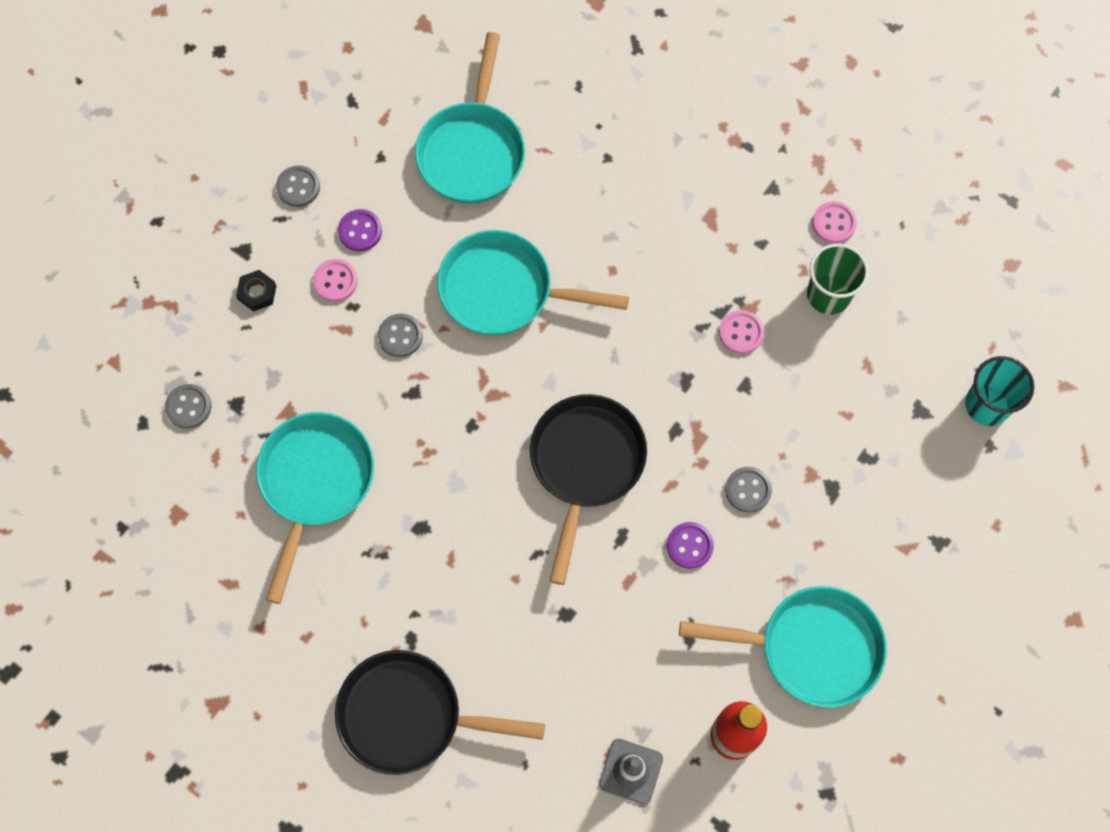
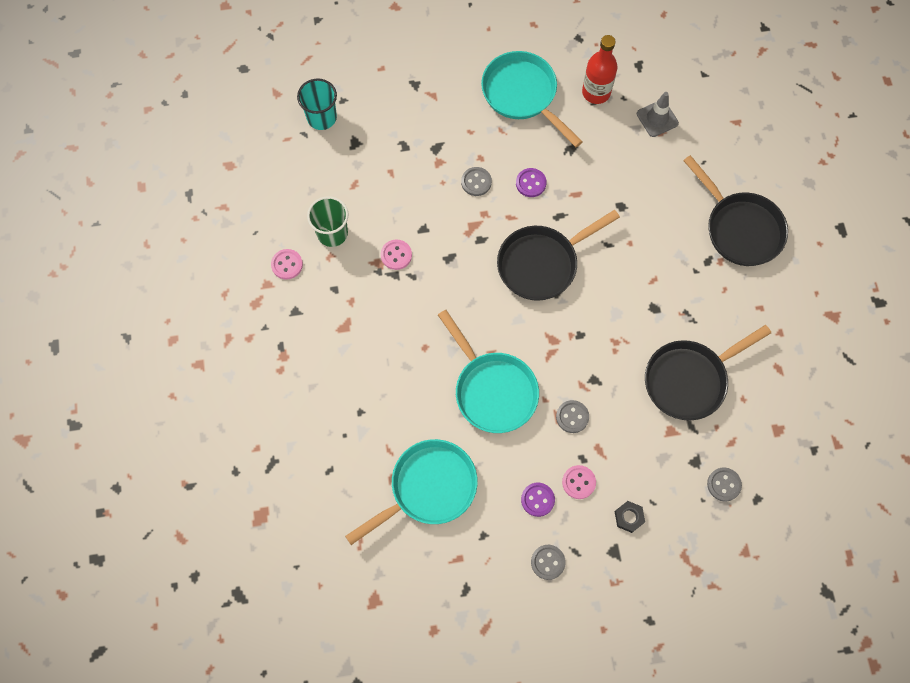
camera: 135 degrees left, 0 degrees up
(314, 483) = (689, 380): turquoise pan -> black pan

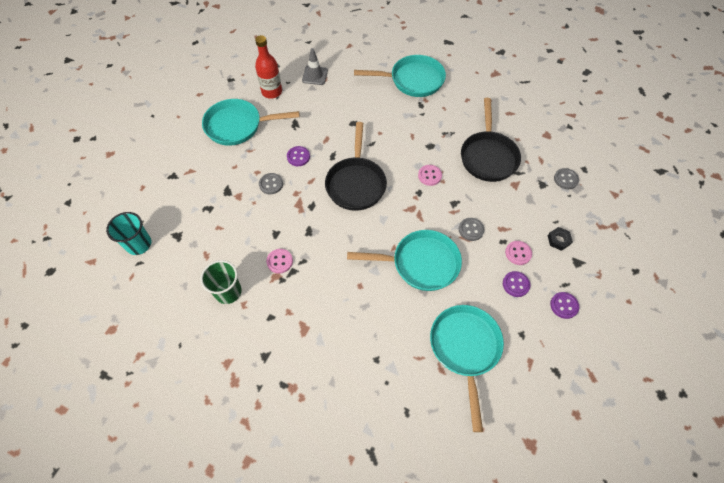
camera: 55 degrees left, 10 degrees down
(287, 265) = (224, 338): pink button -> pink button (429, 176)
(548, 562) = (564, 305): grey button -> purple button
(740, 228) = (413, 80): black pan -> turquoise pan

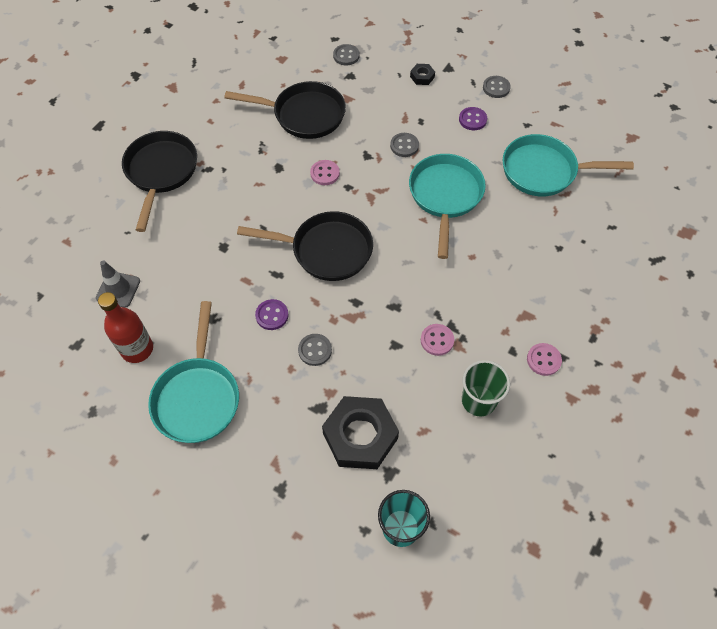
camera: 85 degrees left, 0 degrees up
(205, 216) = (360, 436): none -> black nut
(413, 80) = (161, 172): turquoise pan -> black pan
(518, 253) = (436, 111): pink button -> pink button (543, 360)
(564, 305) = (496, 88): purple button -> grey button

